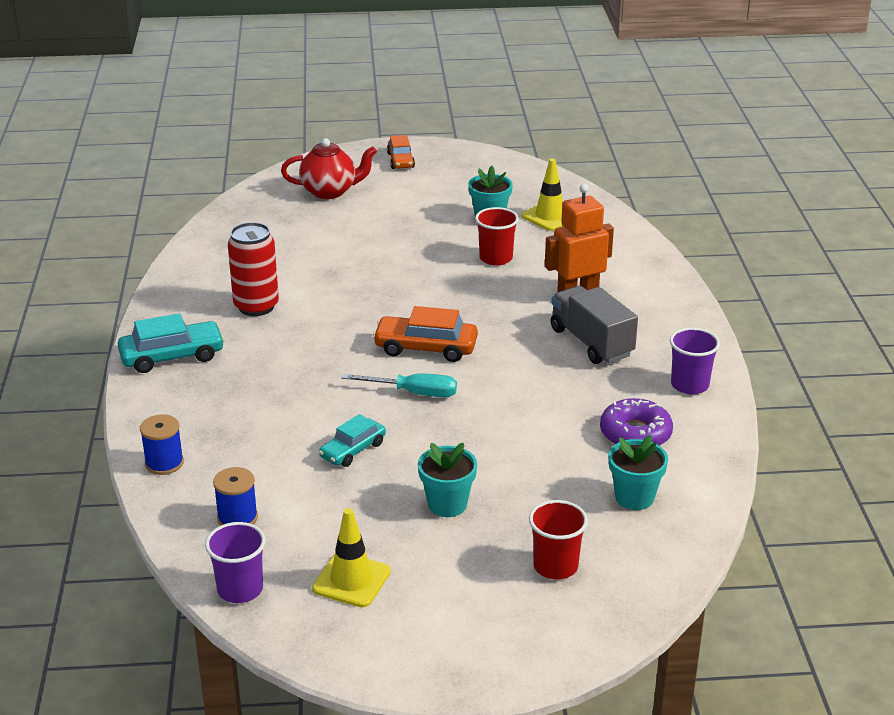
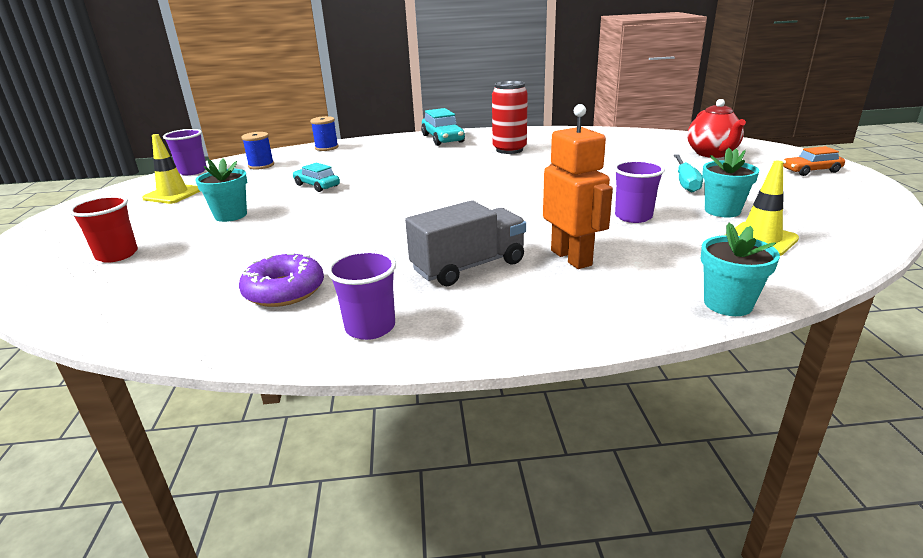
camera: 90 degrees right, 5 degrees down
(414, 393) = (386, 198): turquoise screwdriver -> turquoise screwdriver (685, 182)
(426, 348) = (455, 198): orange car -> none
(496, 258) = (633, 216): red cup -> purple cup
(634, 497) = (177, 289): turquoise flower pot -> turquoise flower pot (728, 304)

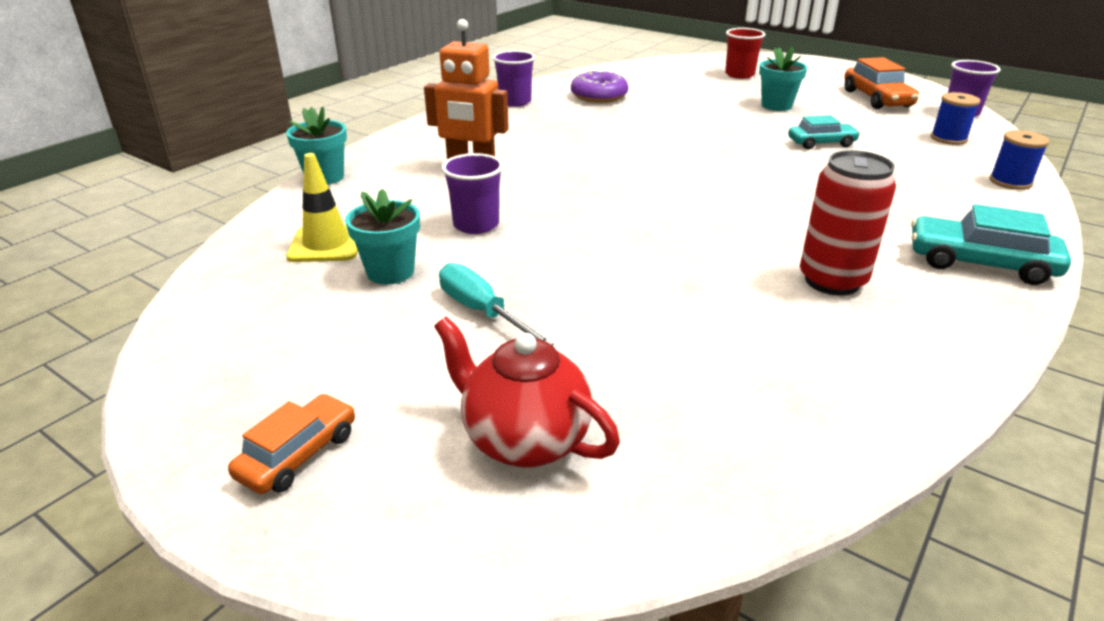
camera: 130 degrees right, 5 degrees up
(173, 194) = (876, 99): yellow traffic cone -> orange car
(468, 266) = (530, 139): grey truck -> none

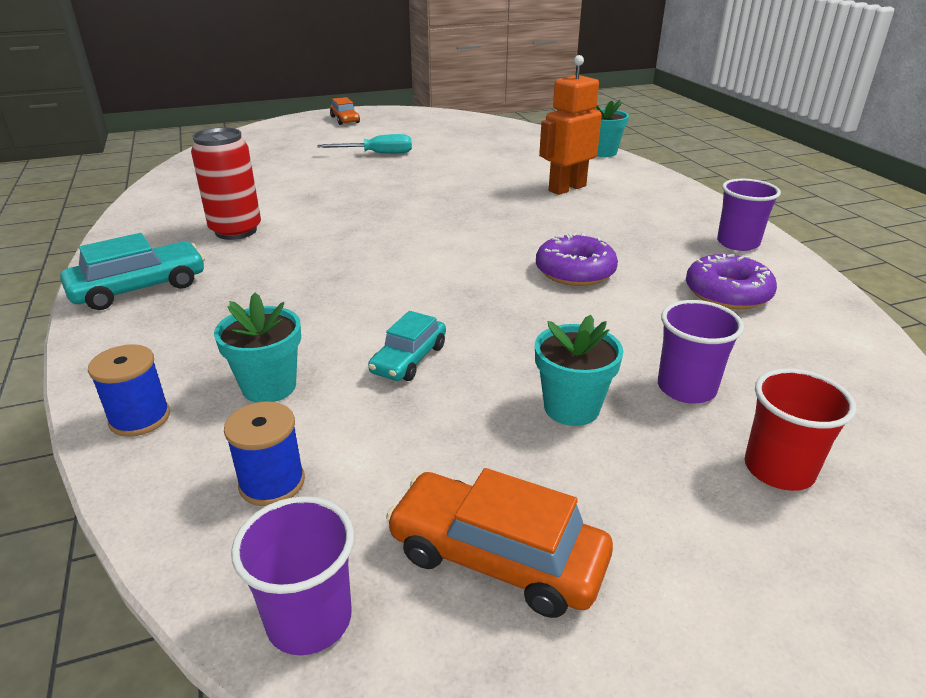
camera: 125 degrees right, 0 degrees up
(326, 244) = (499, 141): yellow traffic cone -> none
(390, 272) = (447, 146): turquoise flower pot -> turquoise flower pot (269, 387)
(476, 225) = (470, 171): purple cup -> purple cup (686, 388)
(524, 440) = (287, 142): red teapot -> none
(639, 131) = (575, 271): none -> purple donut

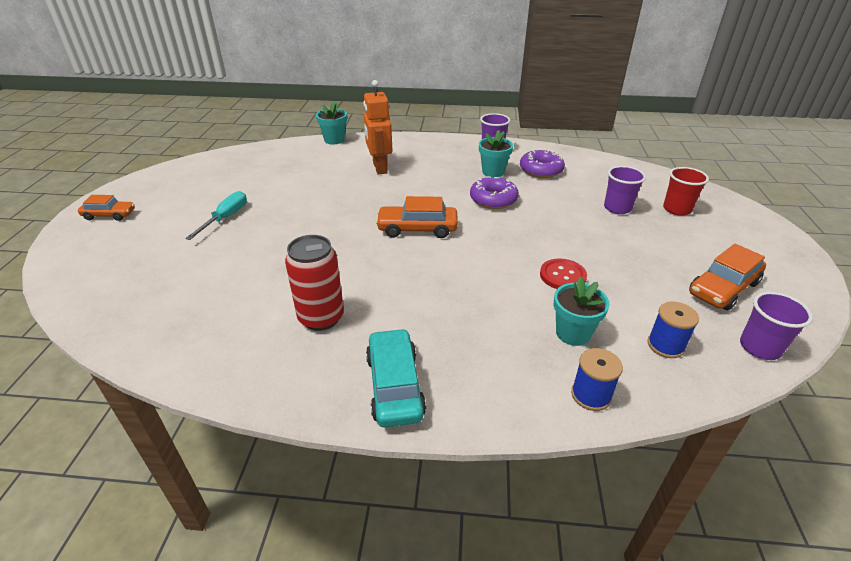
camera: 65 degrees left, 5 degrees up
(409, 359) = (562, 276): turquoise car -> red button
(442, 239) = (417, 229): none -> orange car
(571, 408) = (624, 240): turquoise flower pot -> turquoise flower pot (493, 172)

